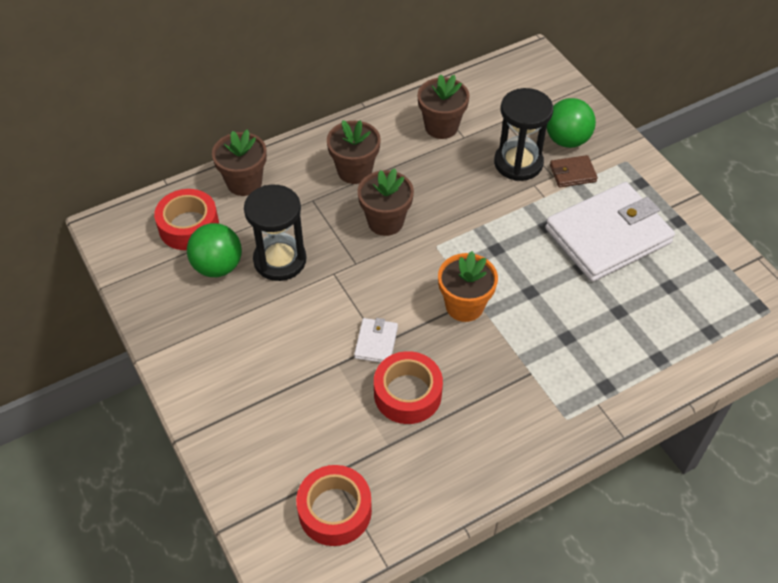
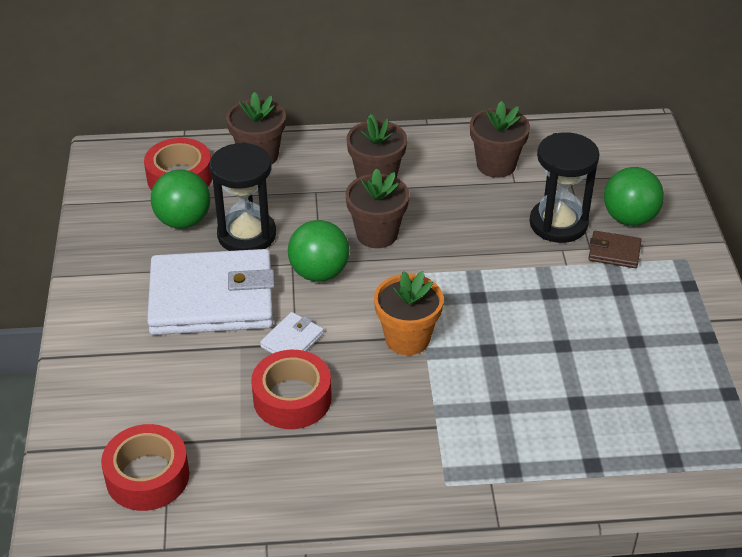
camera: 25 degrees right, 10 degrees down
(361, 273) = (319, 273): none -> green ball
(608, 236) = (614, 325): white wallet -> white wallet (212, 298)

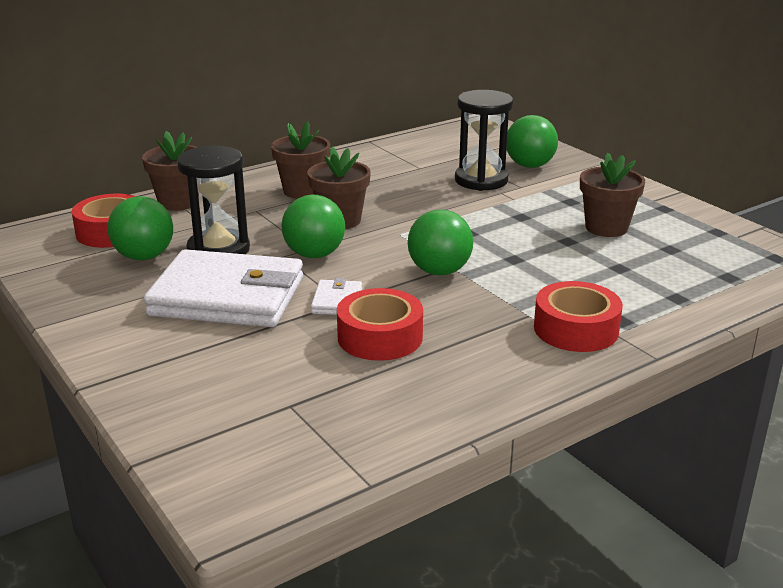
camera: 30 degrees left, 15 degrees down
(147, 476) = (293, 437): red tape -> red tape (576, 329)
(212, 298) = (227, 296): white wallet -> white wallet turned 45 degrees clockwise
(407, 338) = (439, 271): orange flower pot -> green ball
(496, 165) = (394, 162): brown flower pot -> brown flower pot (606, 228)
(614, 252) = (541, 184): brown wallet -> none

